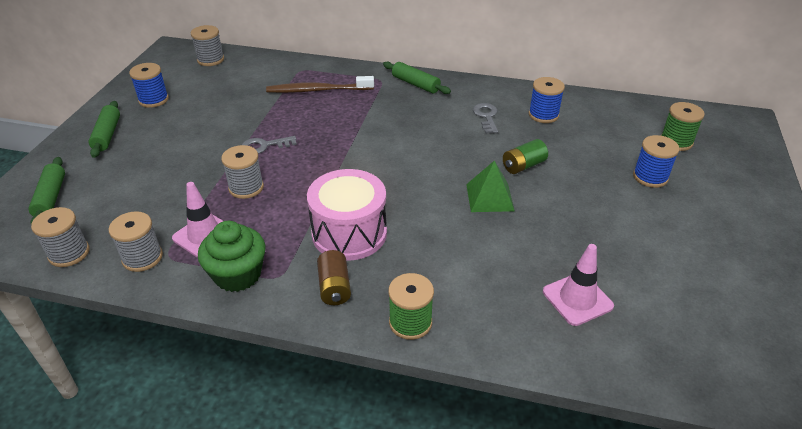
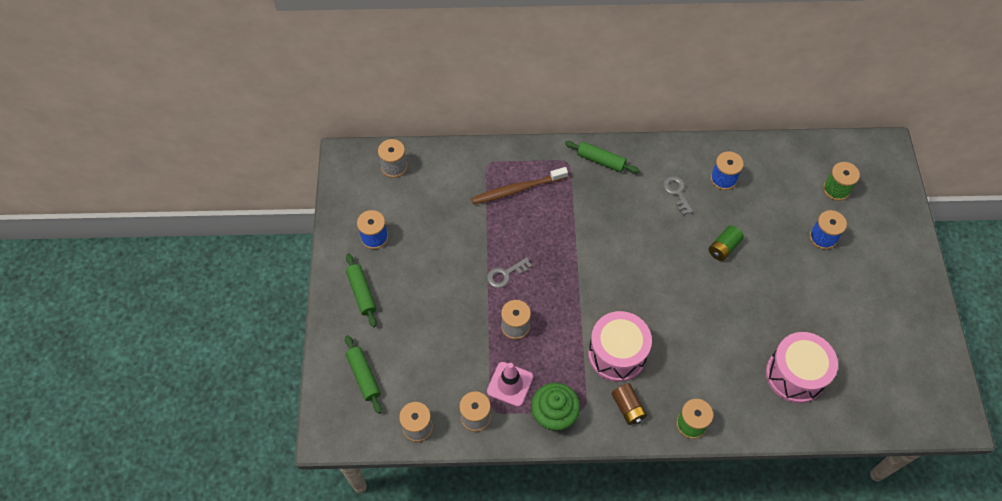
camera: 15 degrees left, 20 degrees up
(490, 197) = (708, 290): green pyramid -> none
(577, 299) = (795, 375): pink traffic cone -> pink drum

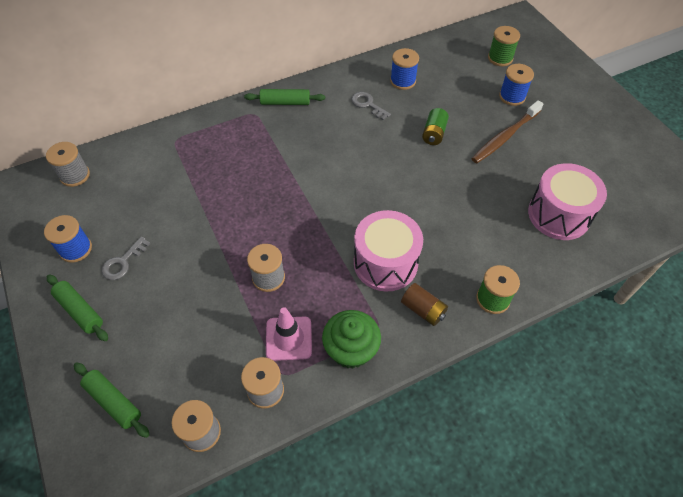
camera: 25 degrees left, 5 degrees down
(505, 274) = (236, 232): grey key -> grey key (123, 262)
(517, 189) = (214, 152): brown toothbrush -> brown toothbrush (504, 137)

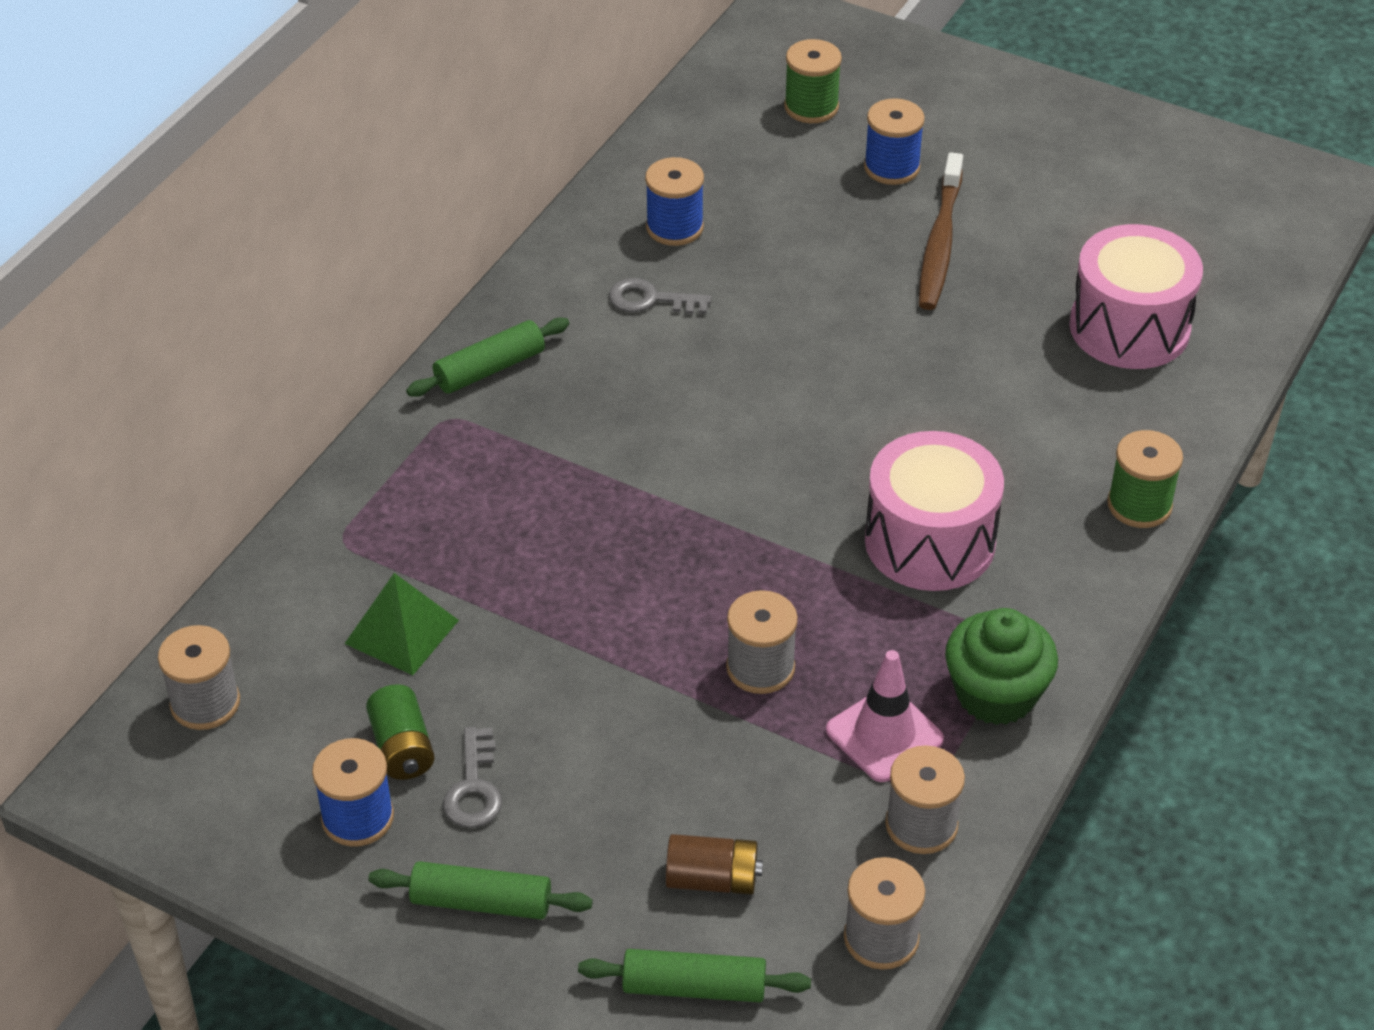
camera: 35 degrees left, 10 degrees down
(160, 186) = (401, 632): none -> green pyramid
(423, 310) = (1051, 577): brown battery -> brown battery (712, 879)
(434, 134) = (816, 295): green battery -> green battery (402, 748)

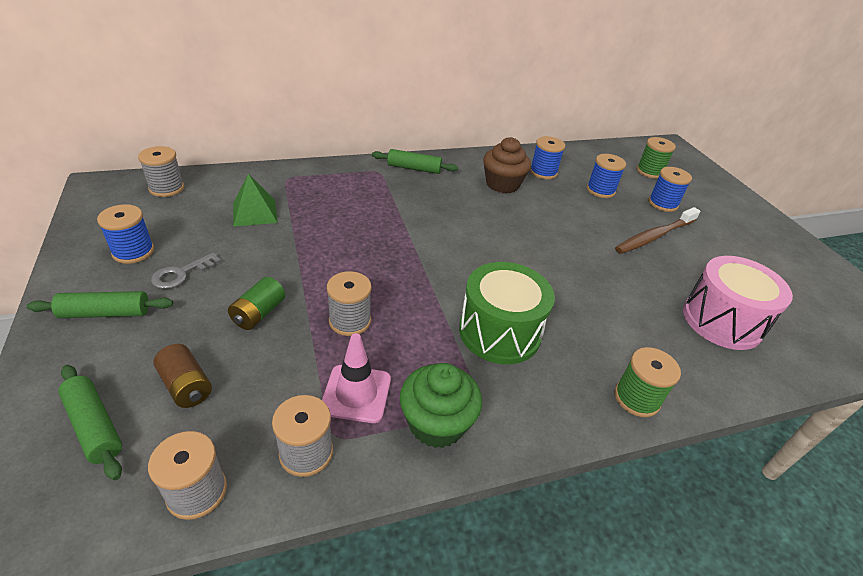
camera: 40 degrees right, 5 degrees down
(402, 748) = (187, 243): green battery -> green battery (258, 313)
(481, 902) = (105, 313): green rolling pin -> green rolling pin turned 60 degrees counterclockwise
(650, 300) = (502, 184): grey key -> brown cupcake
(789, 204) = (600, 190): none -> blue spool
(930, 541) = (499, 332): pink drum -> green drum

